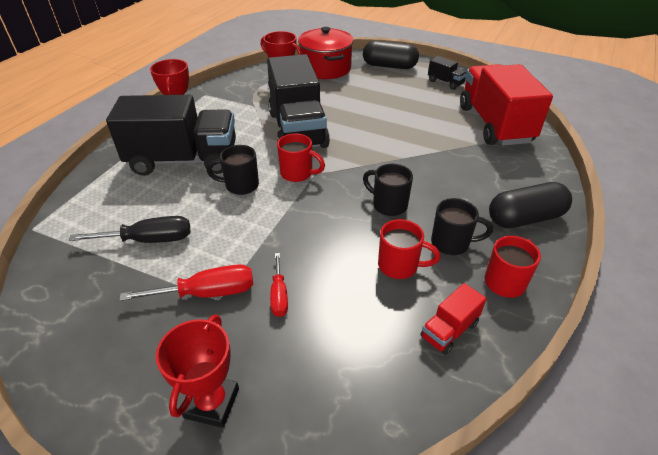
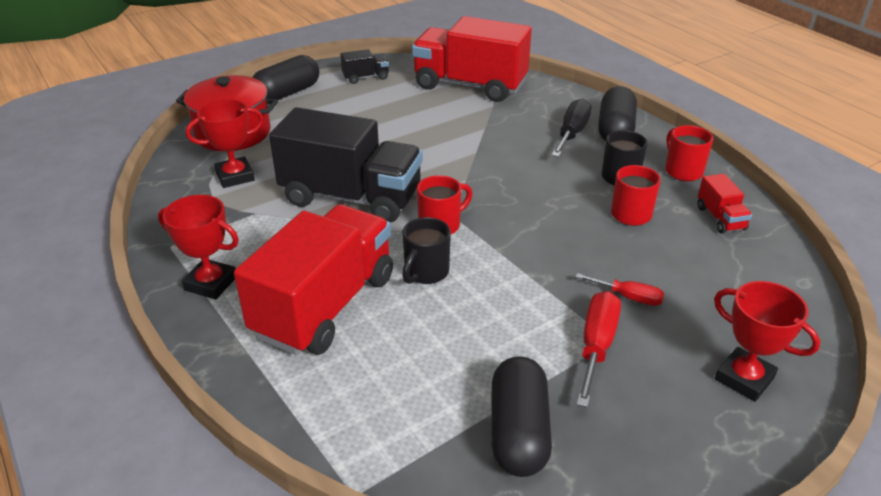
camera: 60 degrees left, 5 degrees down
(101, 279) = (518, 432): none -> black capsule
(149, 240) = (473, 373): black screwdriver -> black screwdriver (572, 133)
(184, 160) = (325, 305): black truck -> red truck
(388, 205) = (543, 188): black mug -> none

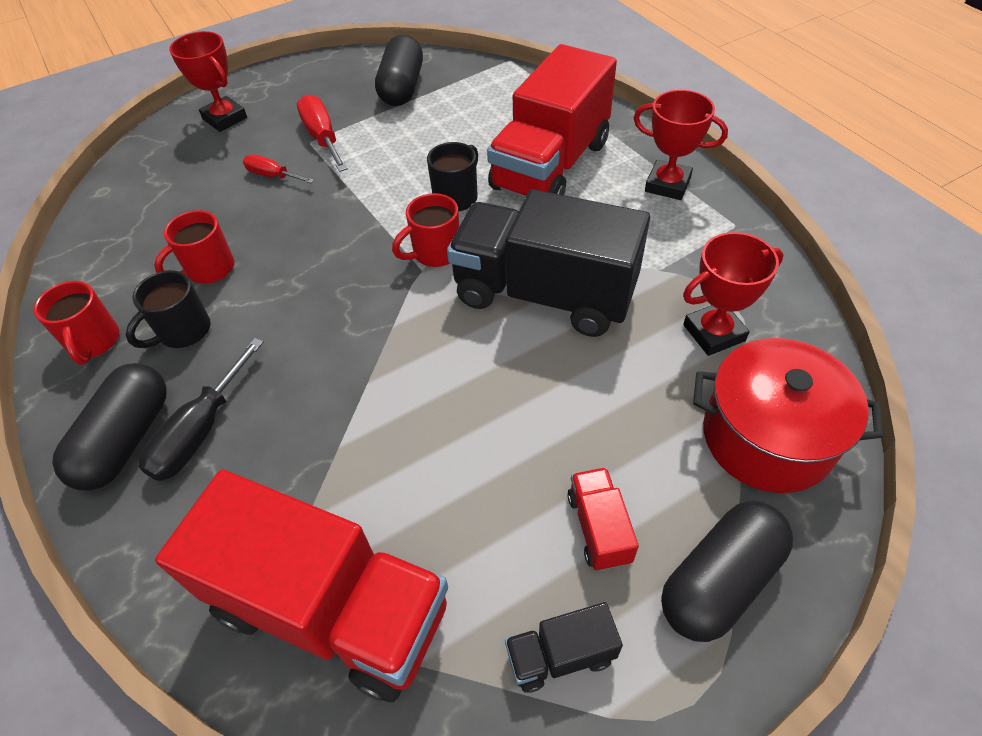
camera: 175 degrees left, 15 degrees up
(596, 346) = (322, 138): red screwdriver -> red screwdriver turned 135 degrees clockwise
(720, 218) = (113, 264): red truck -> red truck (598, 528)

